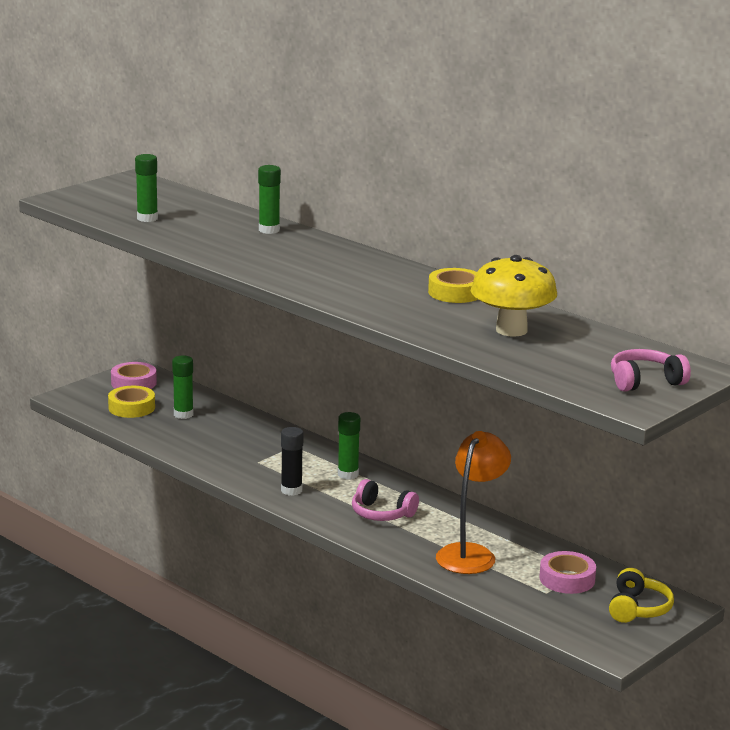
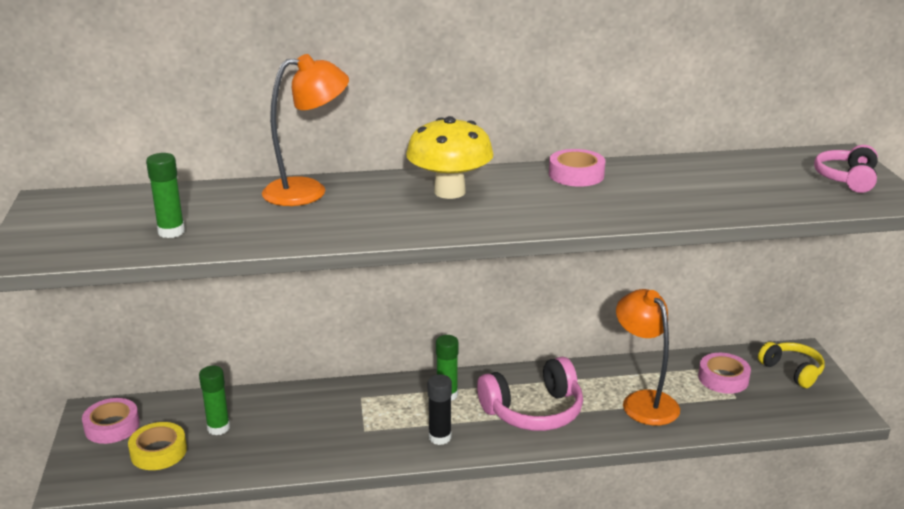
camera: 50 degrees left, 5 degrees up
(269, 230) = (308, 191): green glue stick -> orange lamp
(381, 513) = (533, 411): pink headphones -> pink headphones, size x1.59
(455, 292) = (576, 175): yellow tape -> pink tape
(511, 330) = (687, 184): yellow mushroom -> yellow mushroom (449, 192)

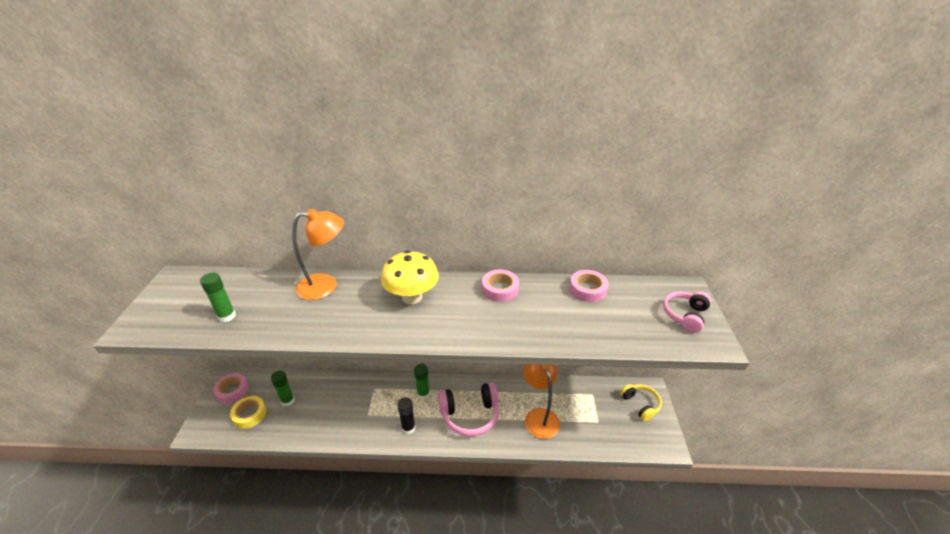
camera: 10 degrees right, 10 degrees up
(723, 378) = (594, 404): pink tape -> pink tape (587, 289)

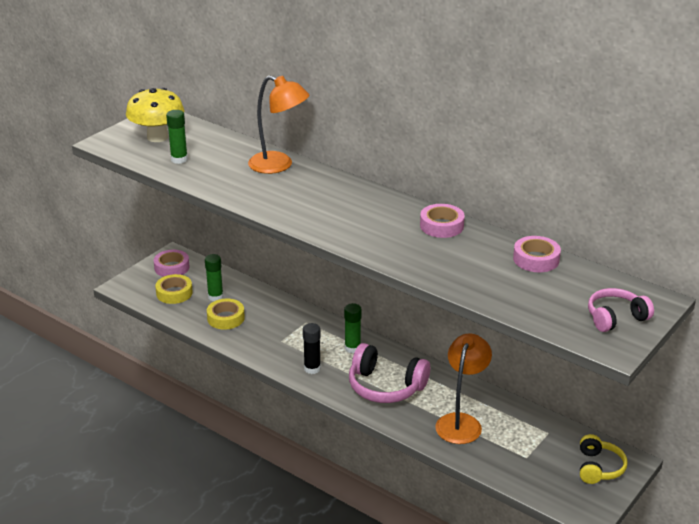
camera: 35 degrees right, 5 degrees down
(309, 416) = (226, 318): none -> yellow tape
(412, 297) = (348, 201): yellow mushroom -> yellow mushroom (157, 137)

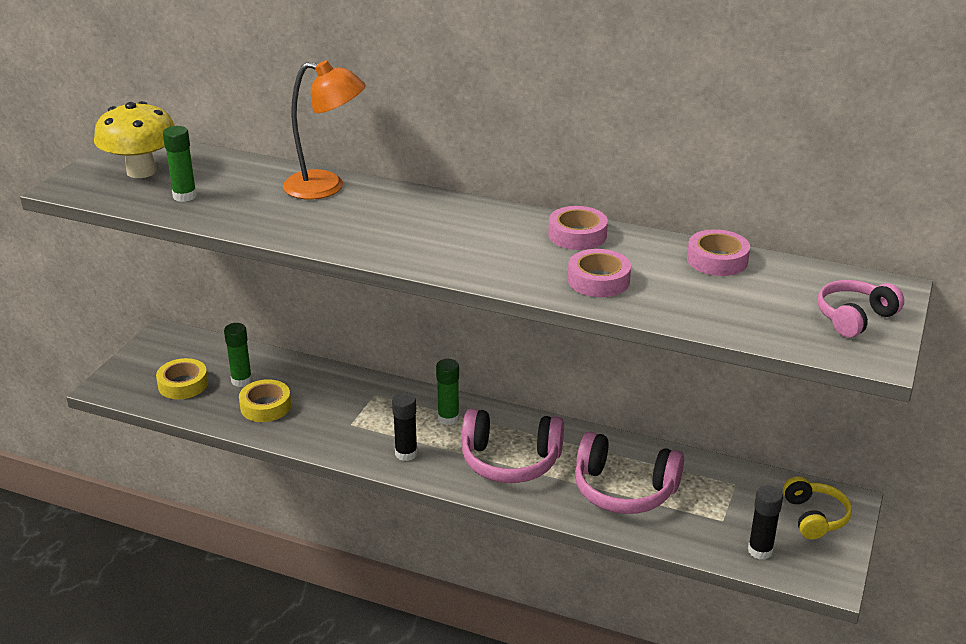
camera: 15 degrees left, 0 degrees up
(172, 267) = (168, 351): pink tape -> pink tape (598, 280)
(461, 422) = (624, 489): orange lamp -> pink headphones
(545, 484) = (760, 551): none -> black glue stick

